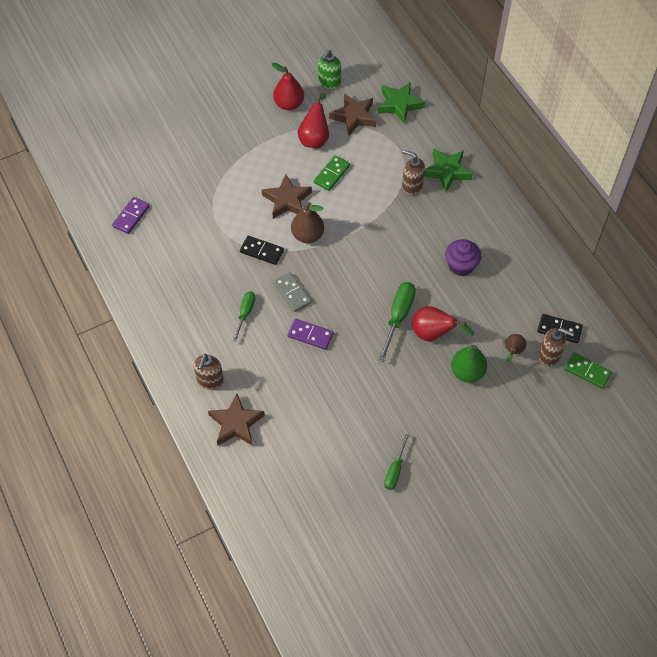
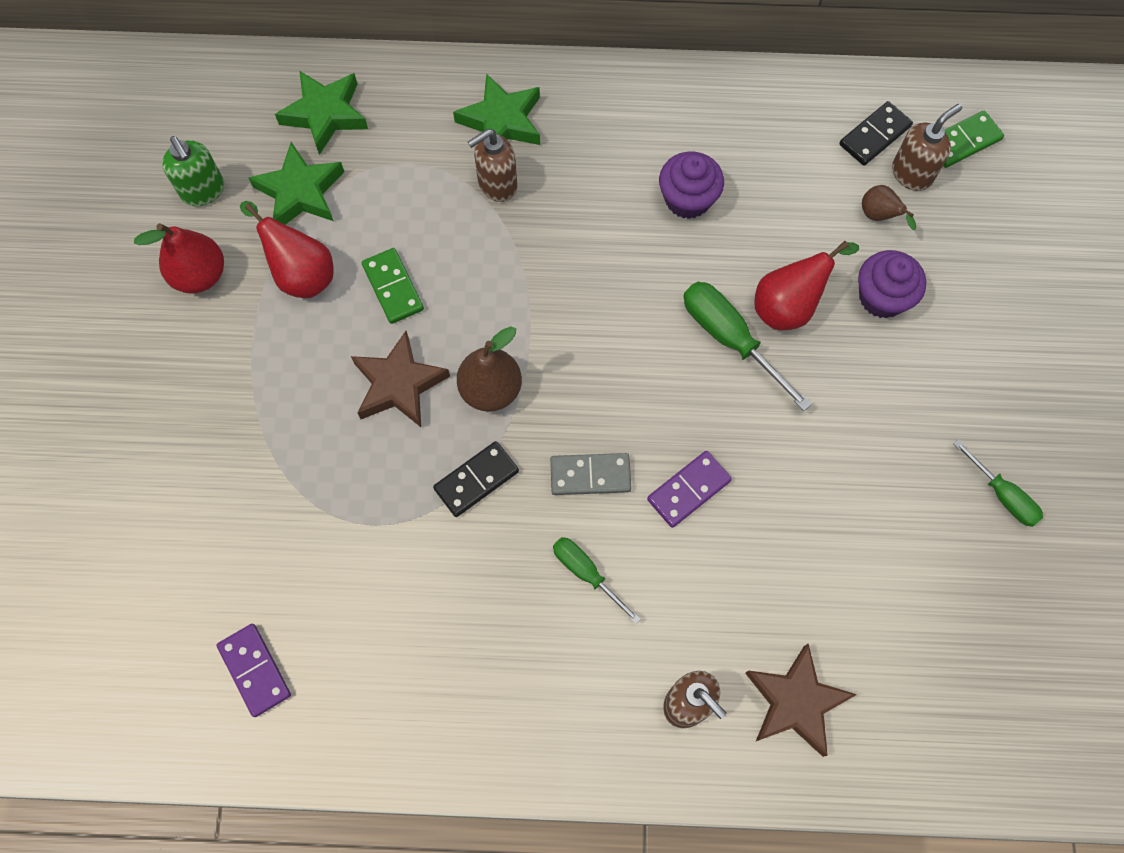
camera: 60 degrees left, 10 degrees up
(354, 117) = (300, 192): brown star -> green star
(467, 372) = (882, 297): green pear -> purple cupcake

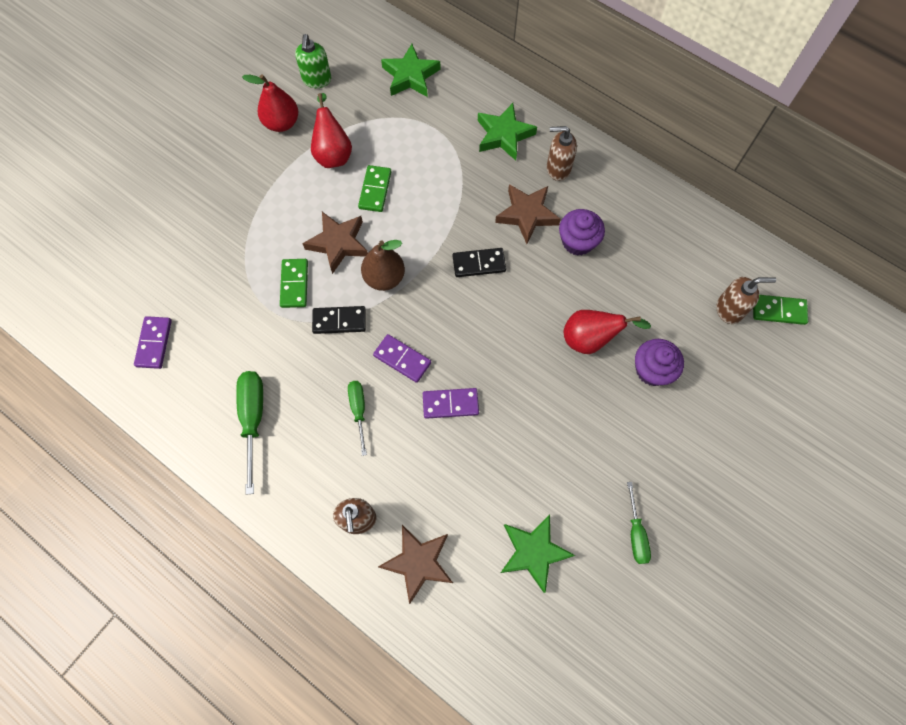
camera: 35 degrees right, 0 degrees up
(300, 192) = (366, 110): green star -> green star (533, 552)
(382, 472) = (294, 284): none -> green domino
(497, 185) = (474, 168): brown soap dispenser -> brown soap dispenser (558, 169)
(590, 475) = (402, 359): grey domino -> purple domino
(604, 203) = (527, 215): none -> brown star
(729, 339) = (540, 335): green screwdriver -> green screwdriver (253, 419)
(874, 135) = (723, 273): black domino -> black domino (479, 263)
(879, 216) = (688, 322): brown pear -> none

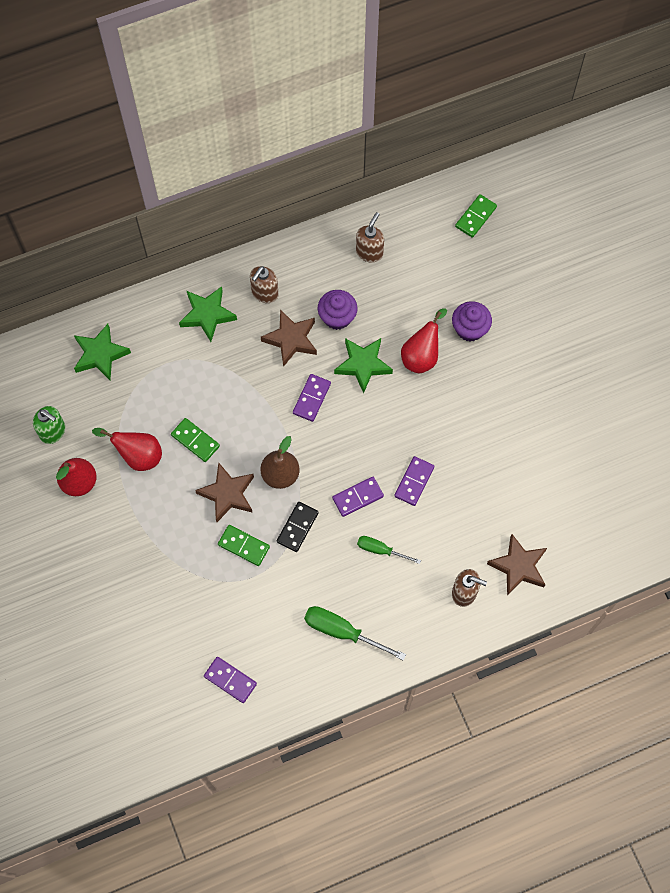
camera: 60 degrees left, 0 degrees up
(479, 263) = (311, 398): black domino -> purple domino
(533, 552) = (554, 485): green star -> green star (363, 365)
(636, 533) = (578, 411): green screwdriver -> none
(729, 310) = (455, 248): brown soap dispenser -> brown soap dispenser (369, 252)

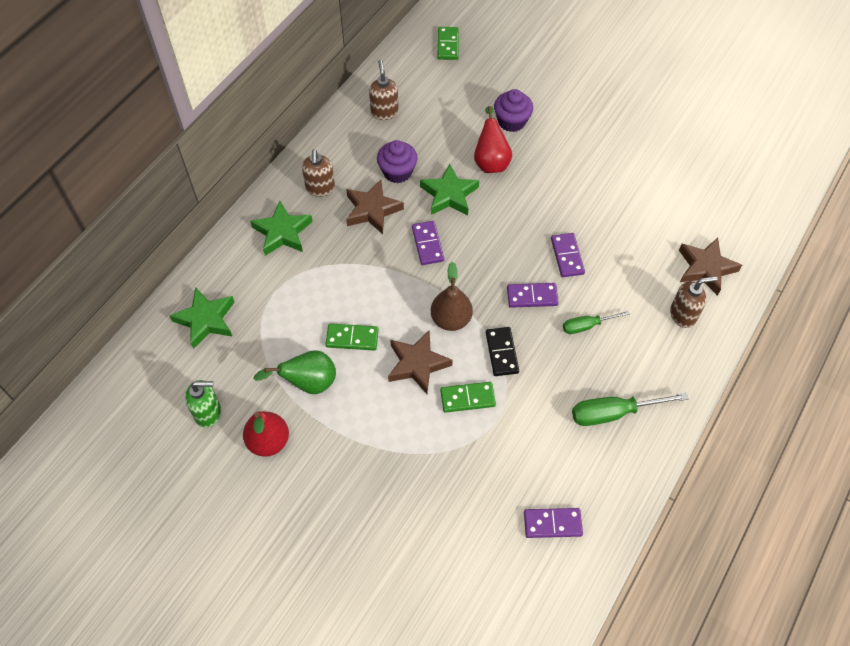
camera: 35 degrees left, 10 degrees down
(138, 456) = (308, 383): red pear -> green pear
(358, 497) = (532, 296): purple domino -> purple domino turned 60 degrees clockwise

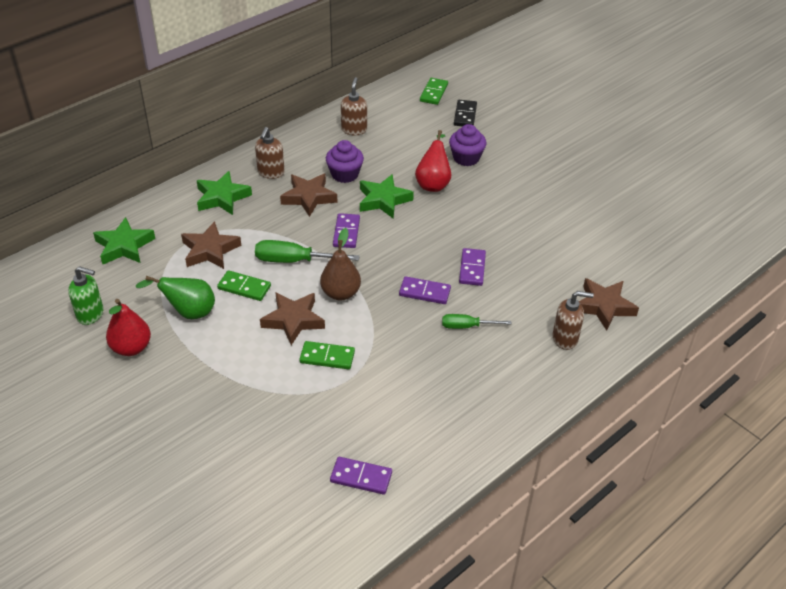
camera: 15 degrees right, 15 degrees down
(298, 302) = (210, 250): none -> brown star
(502, 352) = (376, 329): black domino -> black domino (465, 115)
(613, 413) = (461, 401): green screwdriver -> green screwdriver (294, 261)

